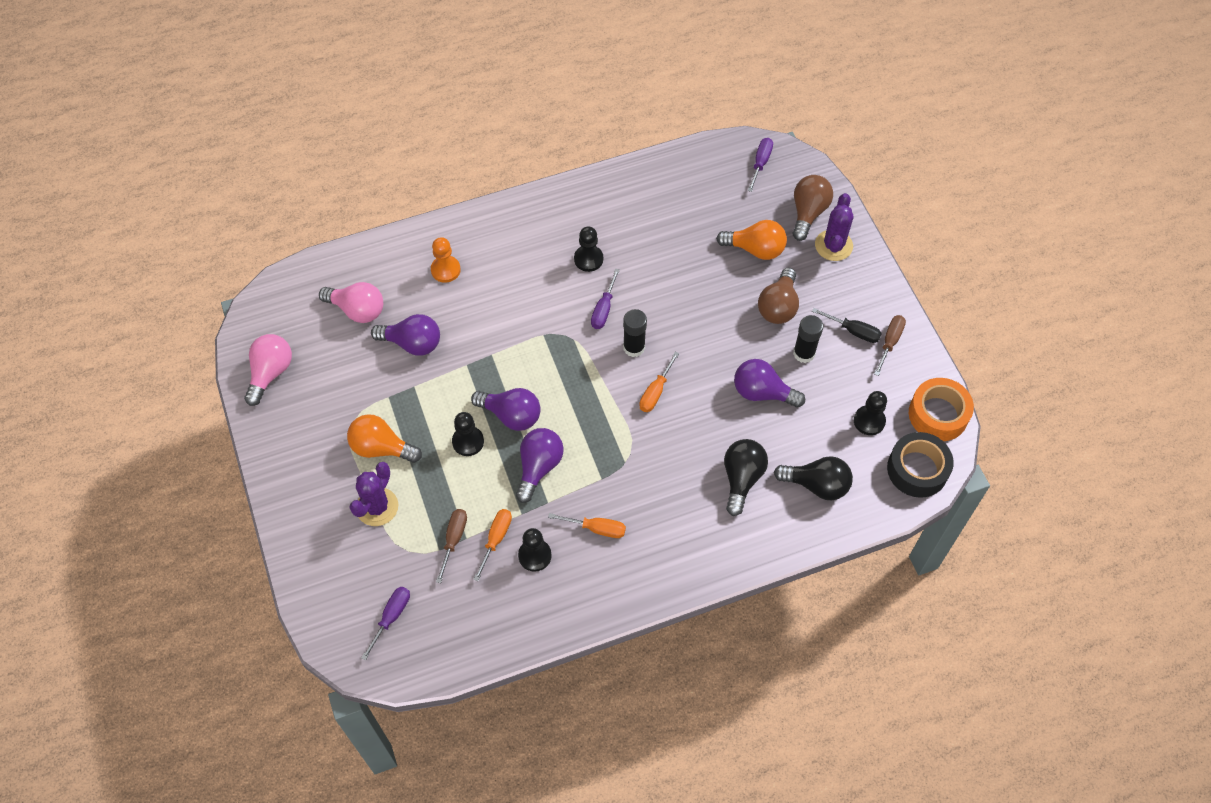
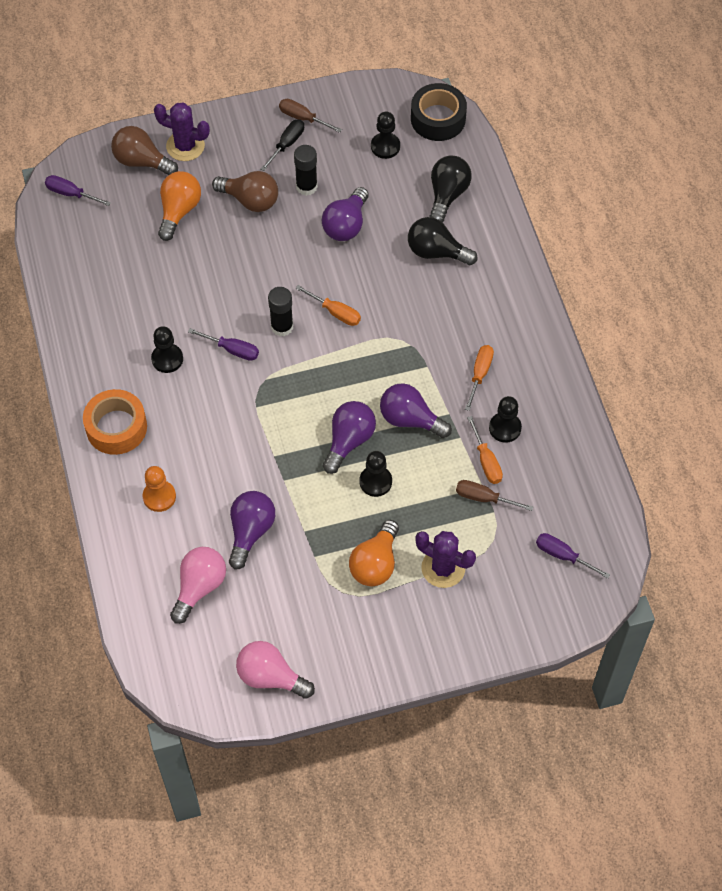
camera: 85 degrees left, 0 degrees up
(496, 539) = (486, 461): orange screwdriver -> orange screwdriver turned 135 degrees counterclockwise
(938, 414) = (383, 95): orange tape -> orange tape (116, 427)

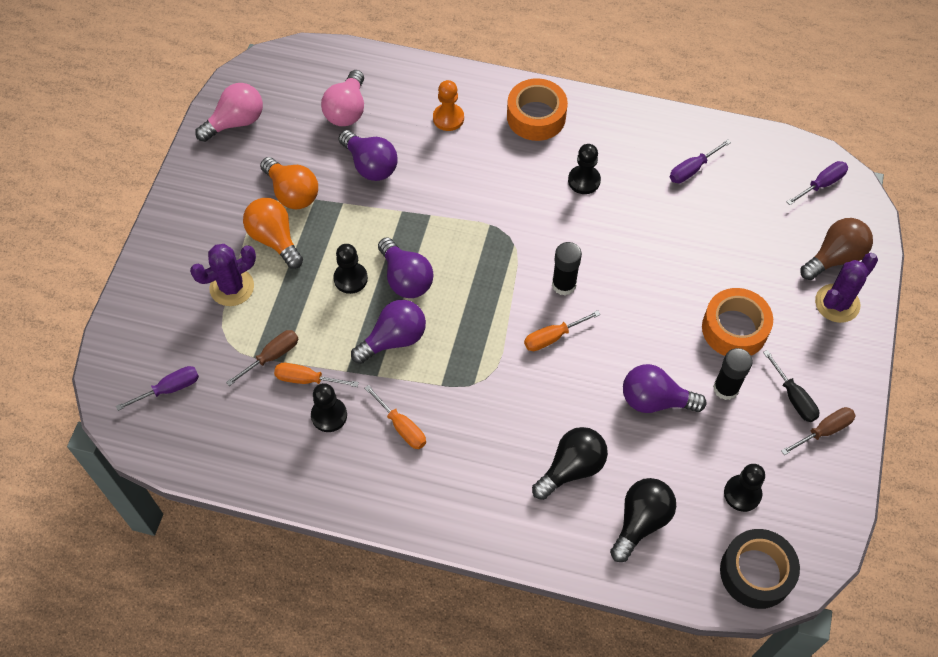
camera: 120 degrees right, 0 degrees up
(179, 211) = (753, 262): orange light bulb -> orange light bulb (292, 193)
(199, 587) = (347, 110): pink light bulb -> pink light bulb turned 45 degrees clockwise
(232, 349) = (563, 233): purple screwdriver -> purple screwdriver (692, 169)
(250, 200) = (734, 329): brown light bulb -> orange tape
(346, 225) = (655, 400): purple light bulb -> purple light bulb turned 45 degrees counterclockwise
(447, 195) = (641, 521): black light bulb -> black light bulb turned 105 degrees counterclockwise

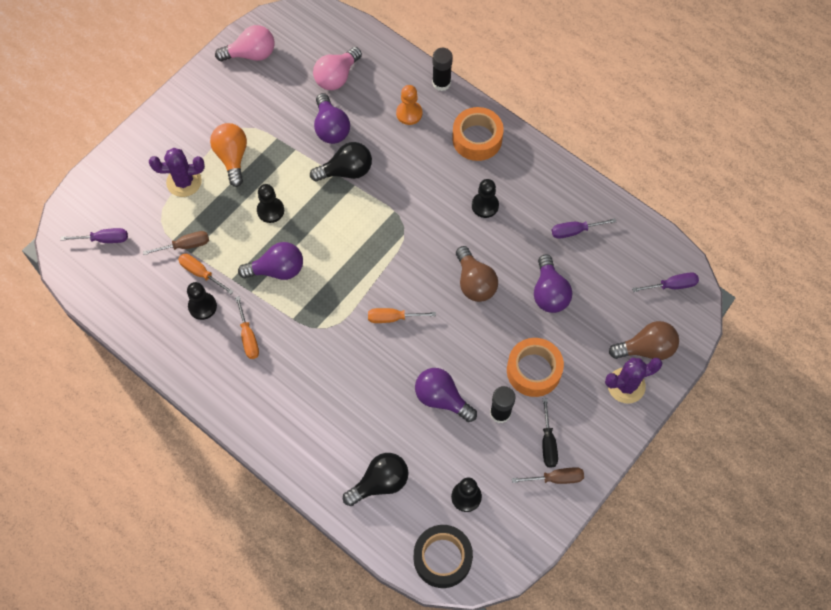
camera: 25 degrees right, 5 degrees up
(292, 193) = (263, 127): orange light bulb -> none
(405, 279) = (310, 227): purple light bulb -> purple light bulb (549, 293)
(564, 284) = (423, 281): black glue stick -> black glue stick (441, 83)
(572, 468) = (352, 421): black light bulb -> black light bulb (346, 171)
(619, 264) = (474, 283): none -> brown light bulb

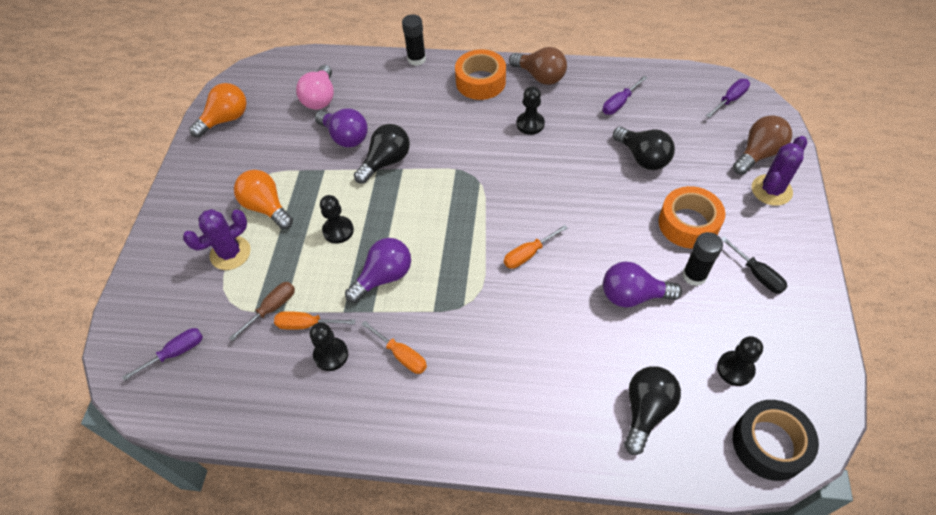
camera: 30 degrees left, 10 degrees down
(251, 54) = (226, 119): pink light bulb -> orange light bulb
(409, 113) = (407, 92): orange pawn -> none
(474, 283) = (574, 185): brown light bulb -> brown light bulb (540, 76)
(549, 293) = (643, 158): purple light bulb -> black light bulb
(555, 478) = (793, 300): brown screwdriver -> none

